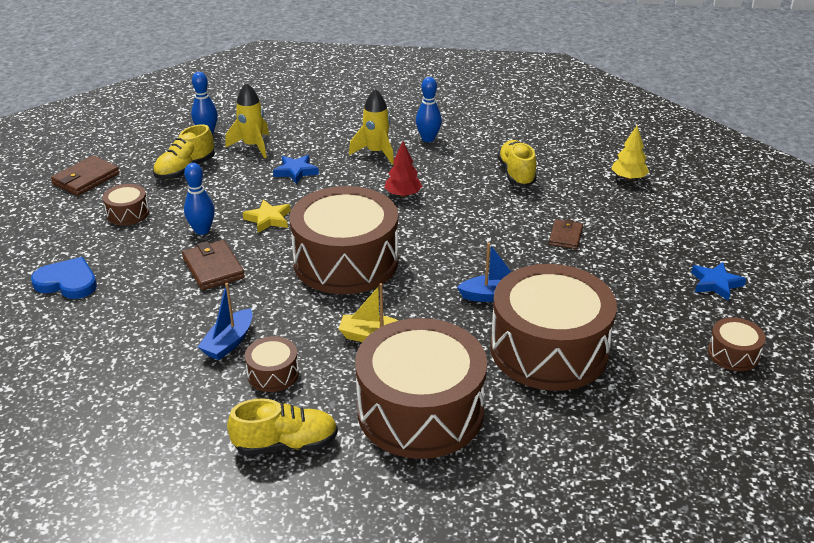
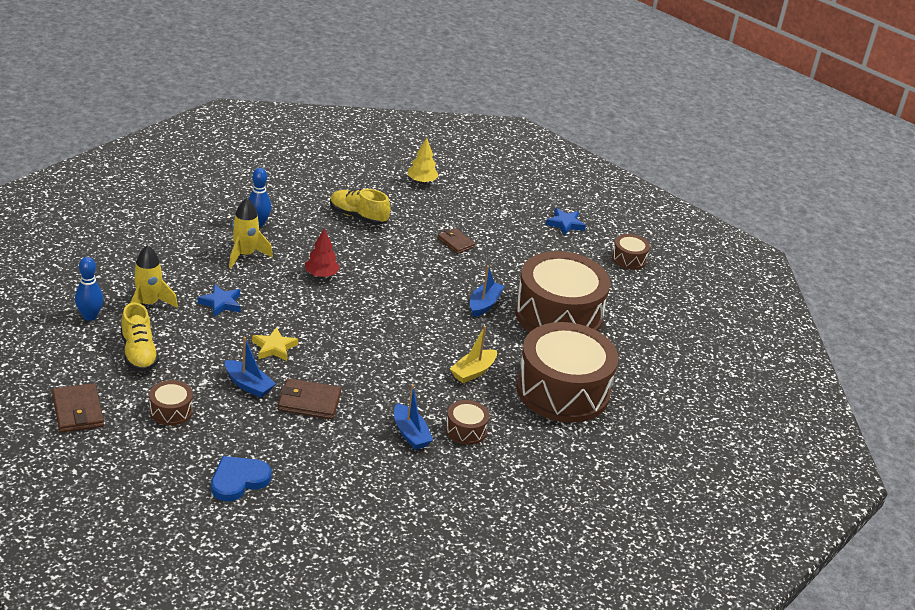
camera: 60 degrees left, 0 degrees up
(202, 230) = (248, 385): blue bowling pin -> blue boat
(285, 444) = (539, 456): yellow shoe -> none
(346, 261) = (375, 341): brown drum -> none

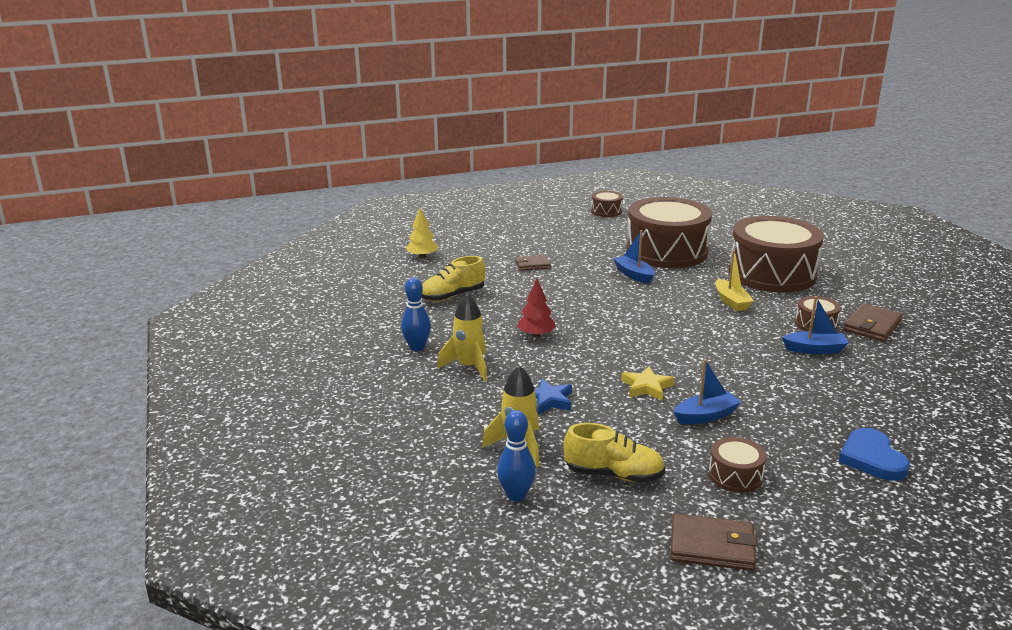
camera: 55 degrees left, 10 degrees down
(309, 402) = (748, 388): brown wallet -> brown wallet (872, 326)
(565, 224) = (540, 220): blue star -> none

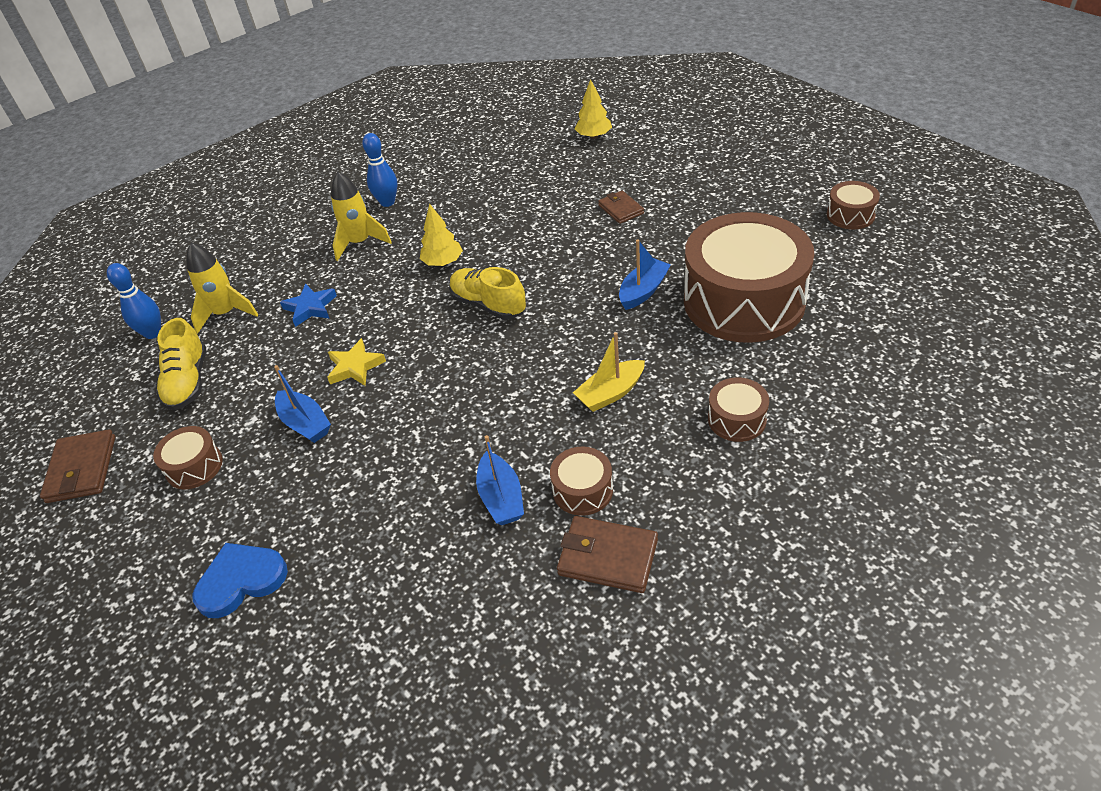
camera: 75 degrees right, 20 degrees up
(452, 296) = (507, 185): yellow shoe -> yellow shoe (488, 305)
(536, 335) = (443, 262): red tree -> yellow tree
(772, 274) = (737, 419): brown drum -> brown drum, size x0.42

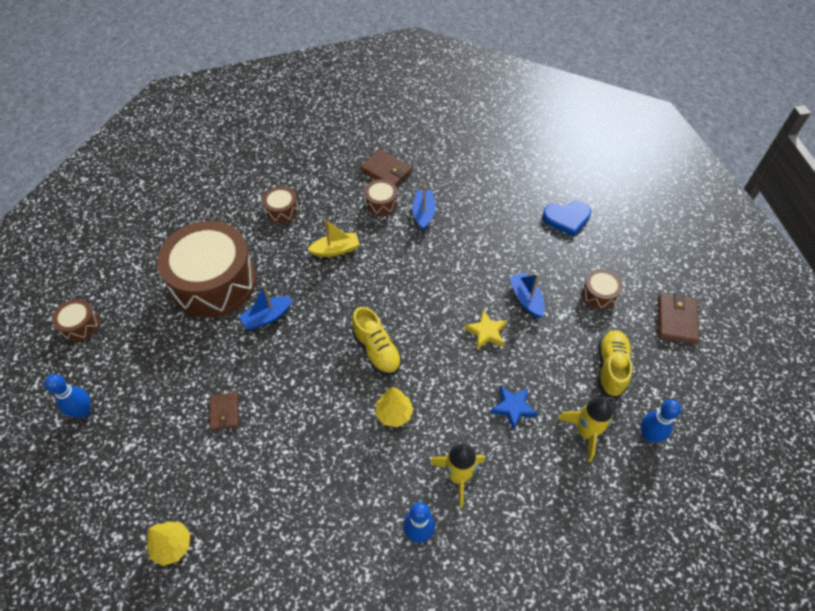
camera: 165 degrees left, 10 degrees up
(759, 168) = (83, 411): none -> blue bowling pin

